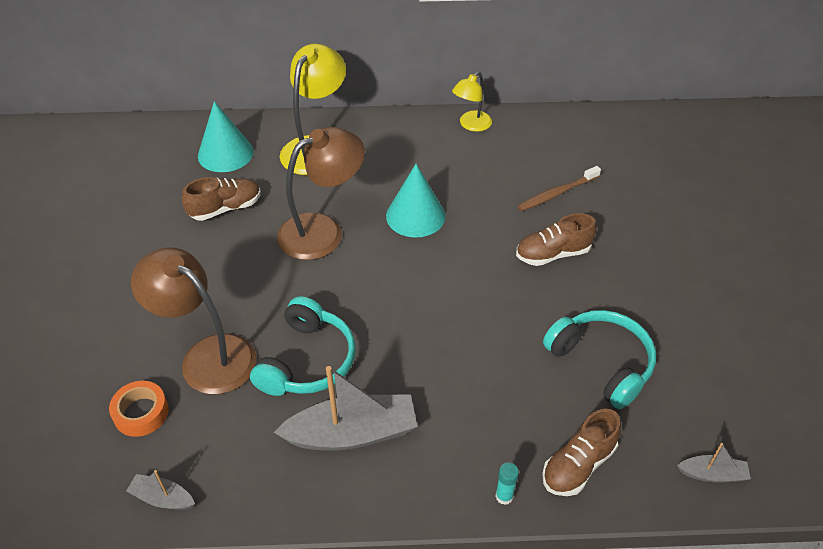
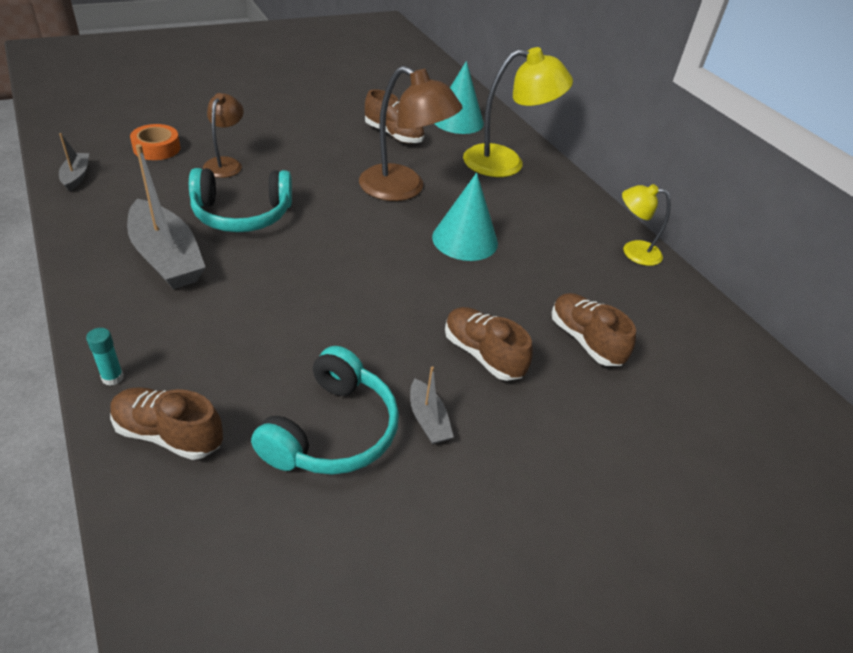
camera: 60 degrees right, 5 degrees down
(207, 356) = (226, 163): brown lamp -> brown lamp, size x0.57
(556, 193) = (585, 340): brown toothbrush -> brown shoe
(712, 474) = (187, 586): grey boat -> grey boat (428, 419)

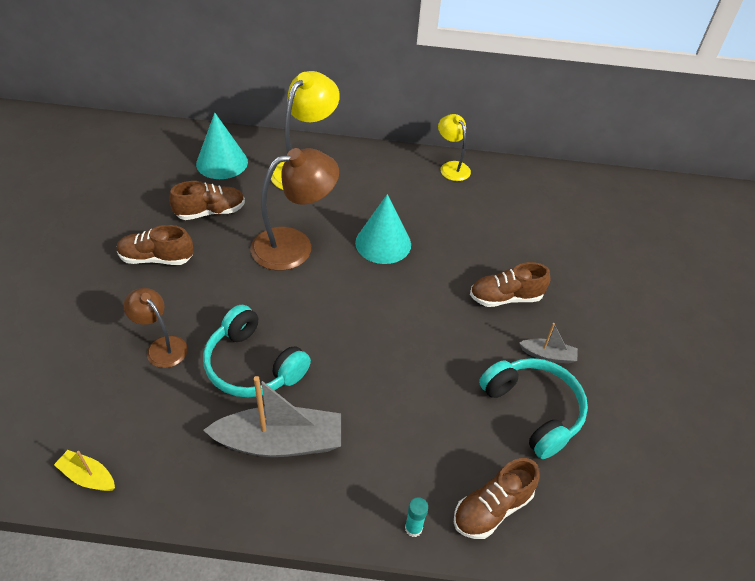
camera: 55 degrees left, 5 degrees up
(76, 176) = (88, 476): grey boat -> yellow boat
(157, 148) = (88, 391): orange tape -> none
(242, 214) = (253, 365): turquoise headphones -> turquoise headphones turned 105 degrees clockwise
(585, 340) = (520, 241): brown shoe -> brown shoe (156, 258)
(633, 251) = (451, 167): yellow lamp -> yellow lamp turned 105 degrees clockwise

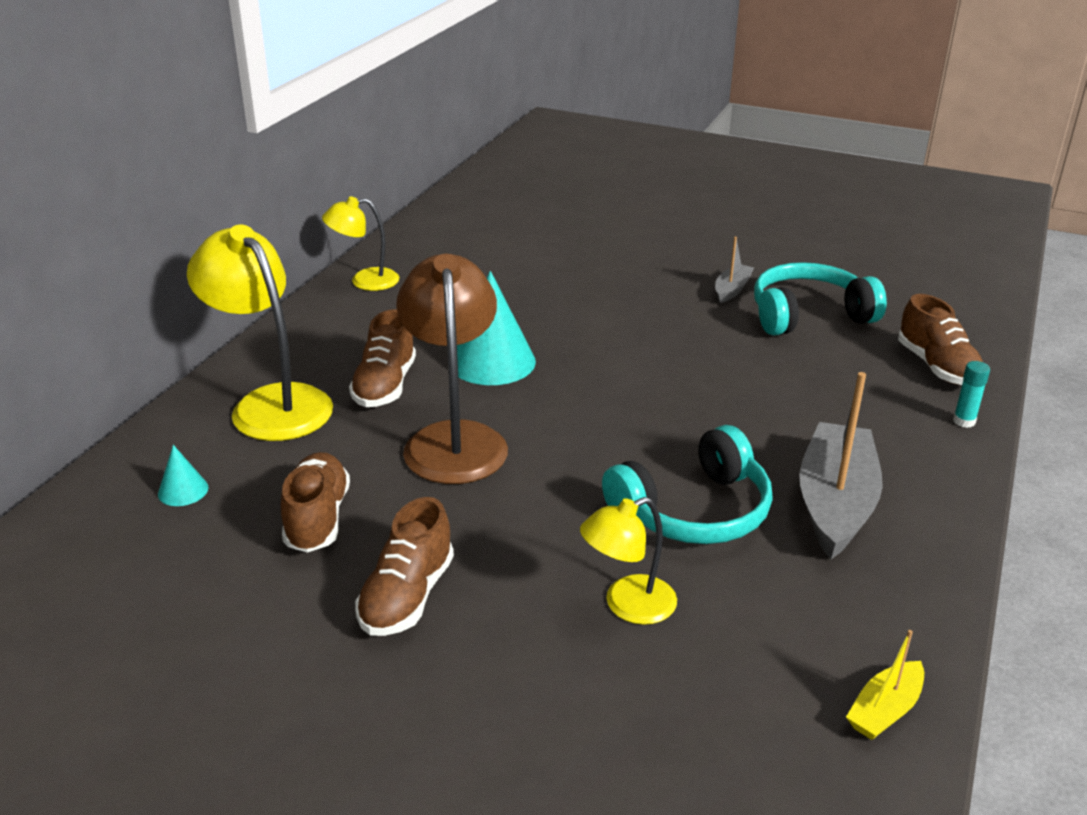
camera: 70 degrees left, 15 degrees down
(162, 346) = (627, 605): brown lamp -> yellow lamp
(222, 162) = (183, 490): turquoise cone -> turquoise cone, size x0.47
(505, 298) = (633, 295): brown shoe -> brown shoe (385, 386)

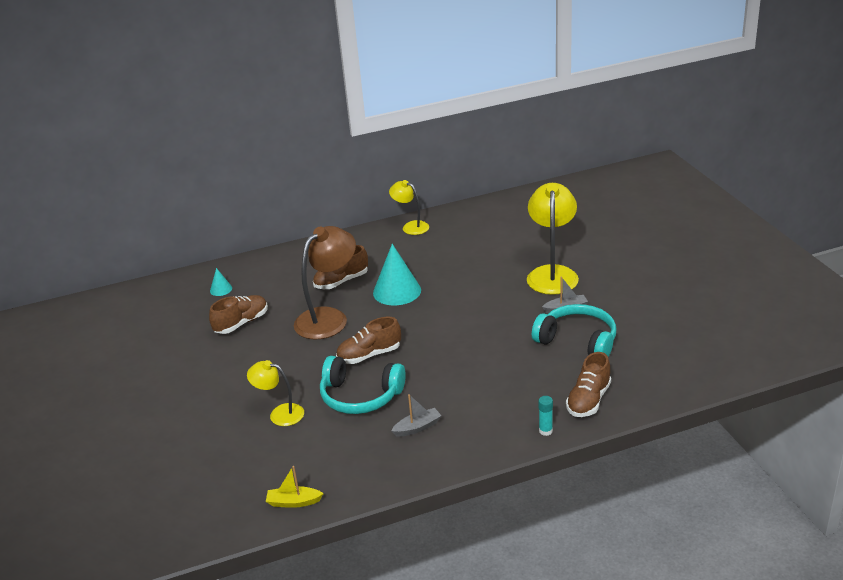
camera: 50 degrees right, 0 degrees up
(271, 403) = (294, 269): yellow lamp -> yellow lamp (552, 274)
(407, 597) = (224, 367): brown shoe -> brown shoe (369, 355)
(835, 503) = (417, 427): grey boat -> grey boat, size x0.49

